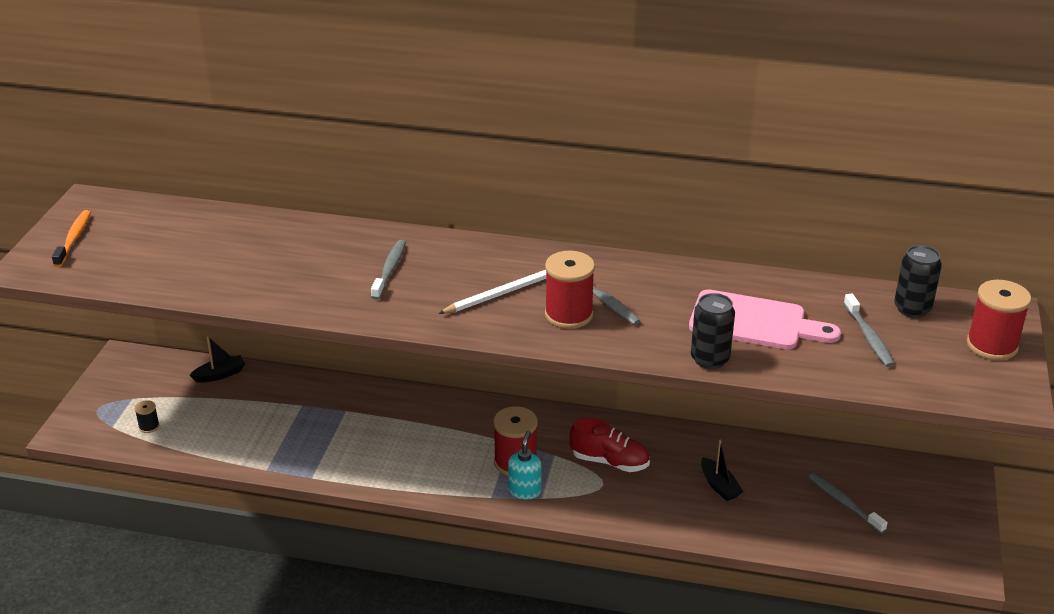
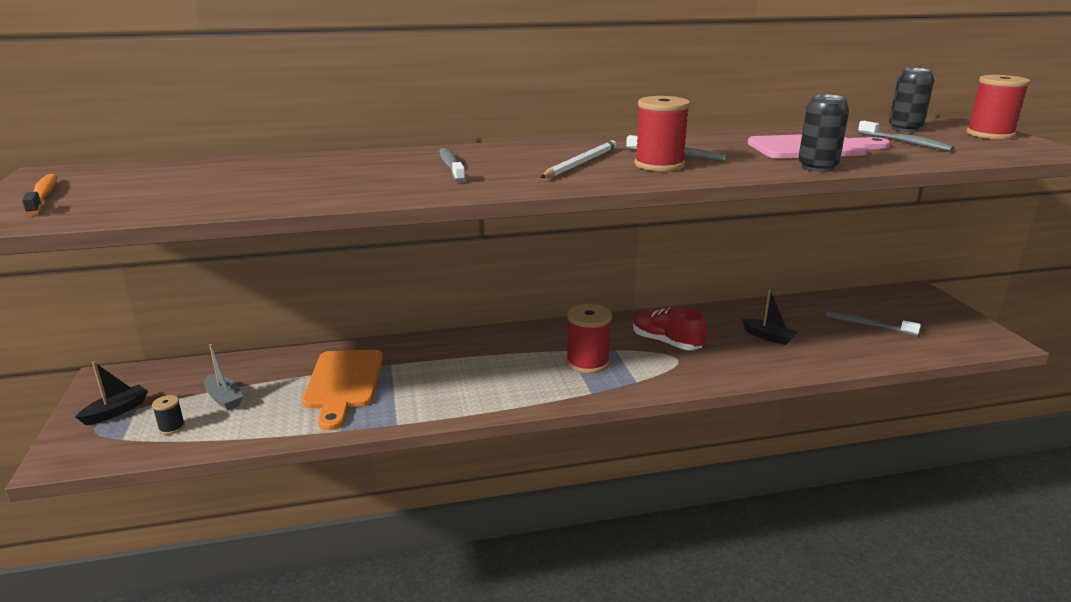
camera: 25 degrees left, 10 degrees down
(198, 408) = (224, 398): none -> grey boat
(220, 375) = (233, 367): black boat -> black boat (116, 411)
(295, 421) = (344, 383): none -> orange cutting board
(524, 491) = (616, 380): turquoise soap dispenser -> none
(610, 461) = (666, 343): red shoe -> red shoe turned 135 degrees counterclockwise

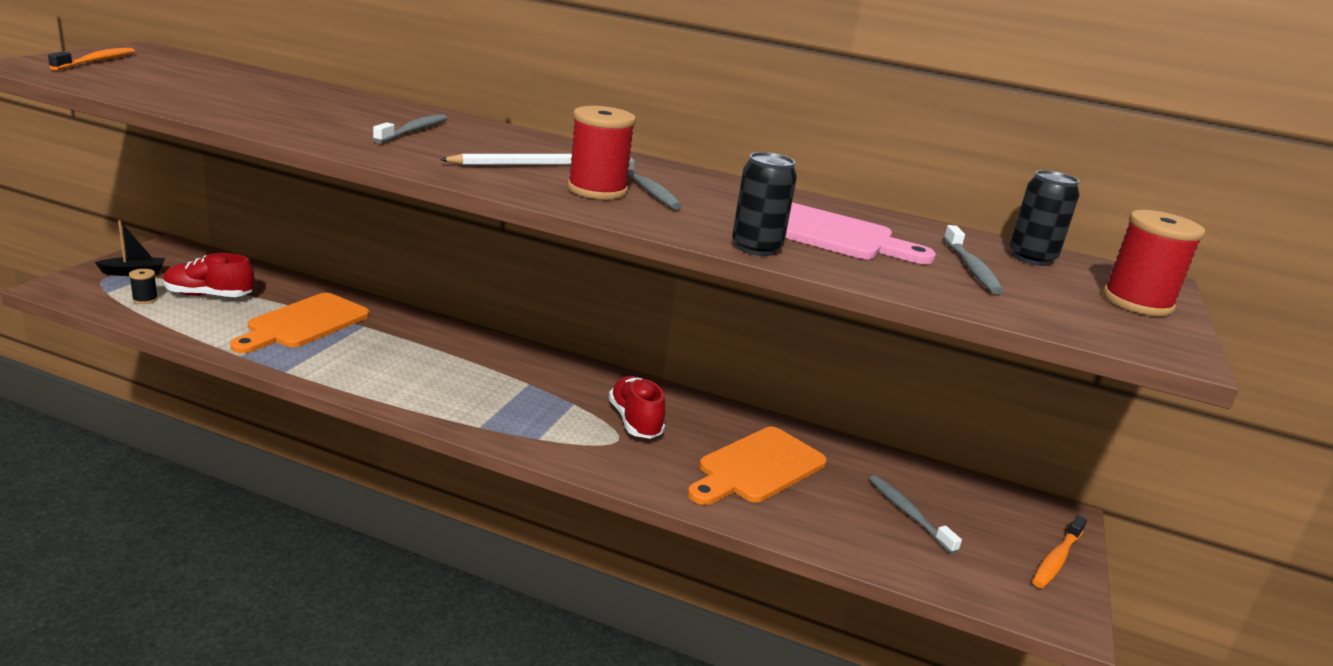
camera: 30 degrees right, 0 degrees up
(224, 398) = (209, 295): grey boat -> red shoe
(587, 362) = (525, 401): red spool -> none
(768, 337) = (757, 468): black boat -> orange cutting board
(952, 315) = (1056, 559): none -> orange toothbrush

